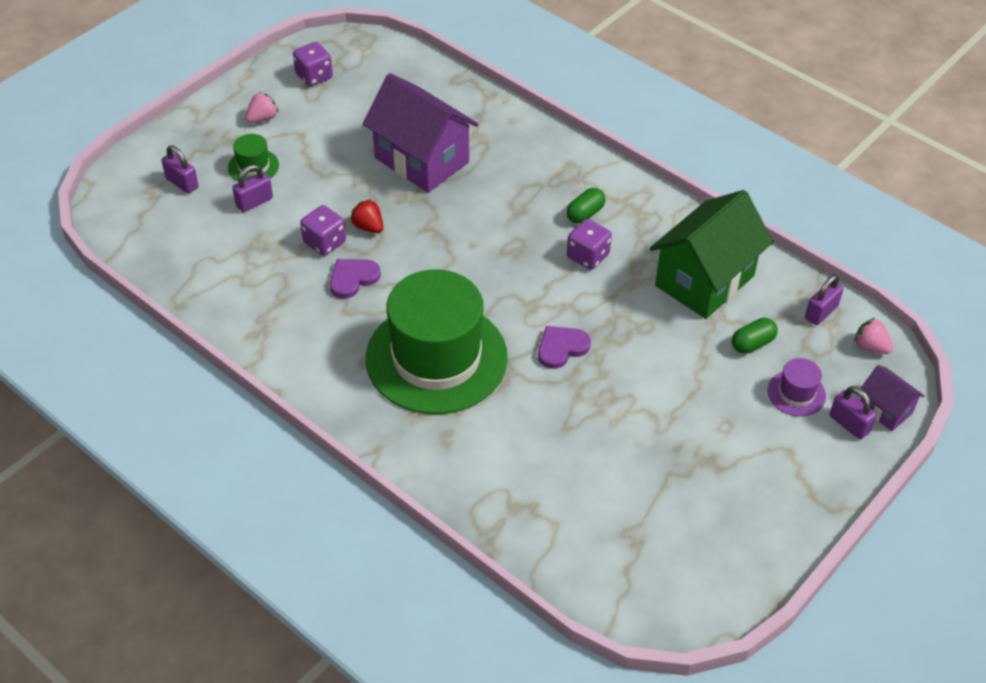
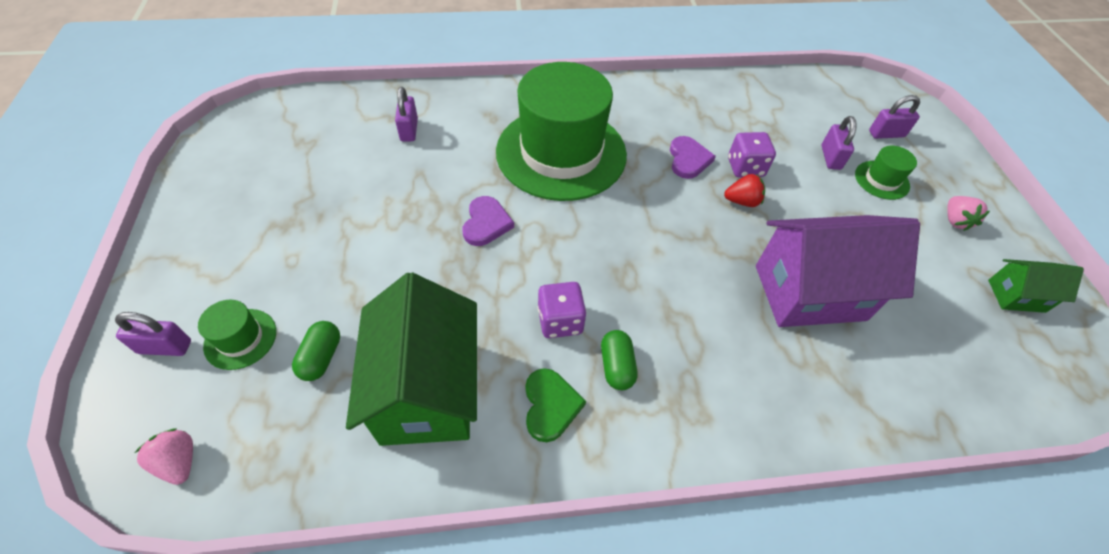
camera: 130 degrees right, 5 degrees up
(314, 76) = (1016, 296): purple dice -> green house
(643, 225) = (550, 405): none -> green heart
(796, 393) = (240, 339): purple hat -> green hat
(821, 312) = (267, 461): purple padlock -> purple padlock (409, 130)
(870, 347) = (179, 462): pink strawberry -> pink strawberry turned 120 degrees counterclockwise
(885, 409) = (128, 392): purple house -> none

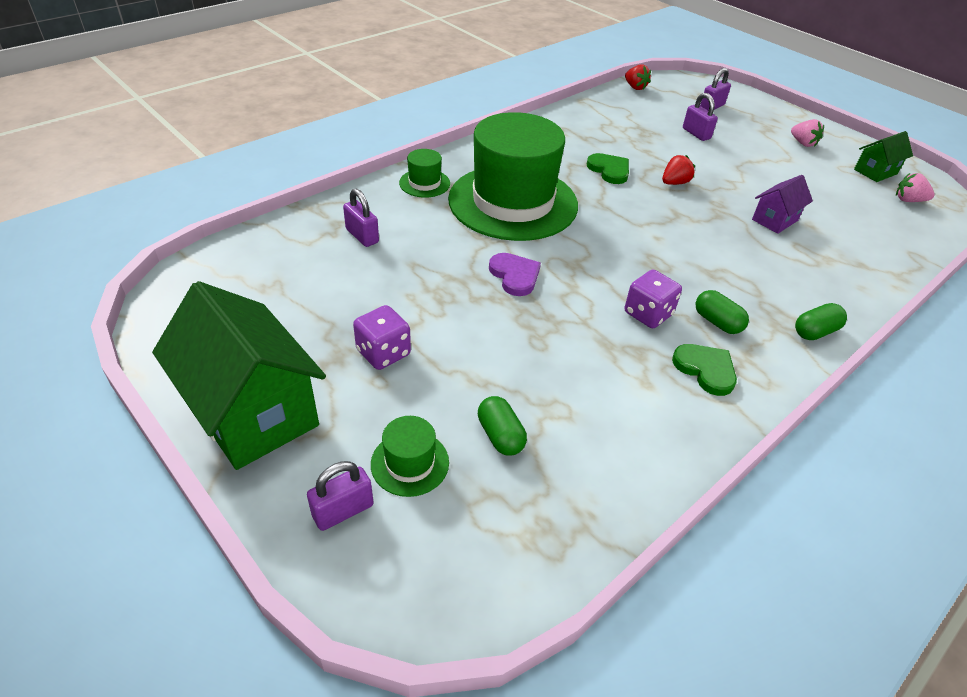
camera: 35 degrees left, 10 degrees down
(179, 462) = (475, 582): pink strawberry -> pink strawberry (908, 200)
(427, 391) = (612, 410): green house -> green house (252, 412)
(688, 159) = (609, 170): purple heart -> green heart
(708, 435) = (815, 332): none -> green capsule
(745, 167) = (652, 161): purple dice -> purple dice (383, 353)
(809, 292) = (774, 220): purple house -> purple house, size x0.49
(819, 80) = (635, 87): none -> red strawberry
(881, 180) = (739, 136): green hat -> green hat (424, 183)

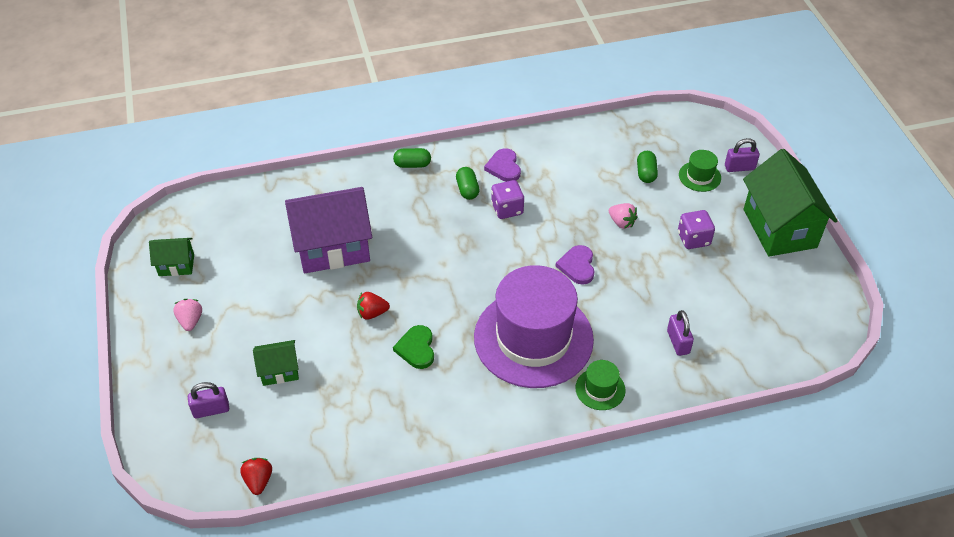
camera: 150 degrees left, 5 degrees up
(513, 202) = (533, 338): green hat -> purple hat
(696, 133) = (279, 371): purple padlock -> green house
(705, 370) = (504, 167): green heart -> purple heart
(774, 220) = (333, 248): purple house -> purple house, size x2.04
(908, 200) = (197, 229): pink strawberry -> pink strawberry (621, 222)

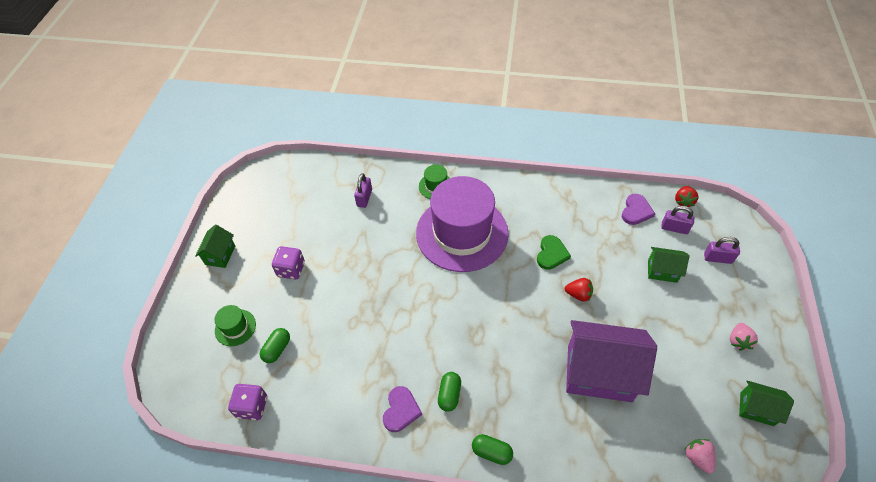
camera: 155 degrees left, 5 degrees up
(507, 209) = (423, 357): purple dice -> purple dice (252, 407)
(577, 266) = (396, 278): purple heart -> purple heart (636, 211)
(621, 222) = (335, 305): pink strawberry -> pink strawberry (697, 458)
(739, 167) = (195, 324): purple padlock -> purple padlock (674, 228)
(779, 228) = (220, 255): green house -> green house, size x0.49

